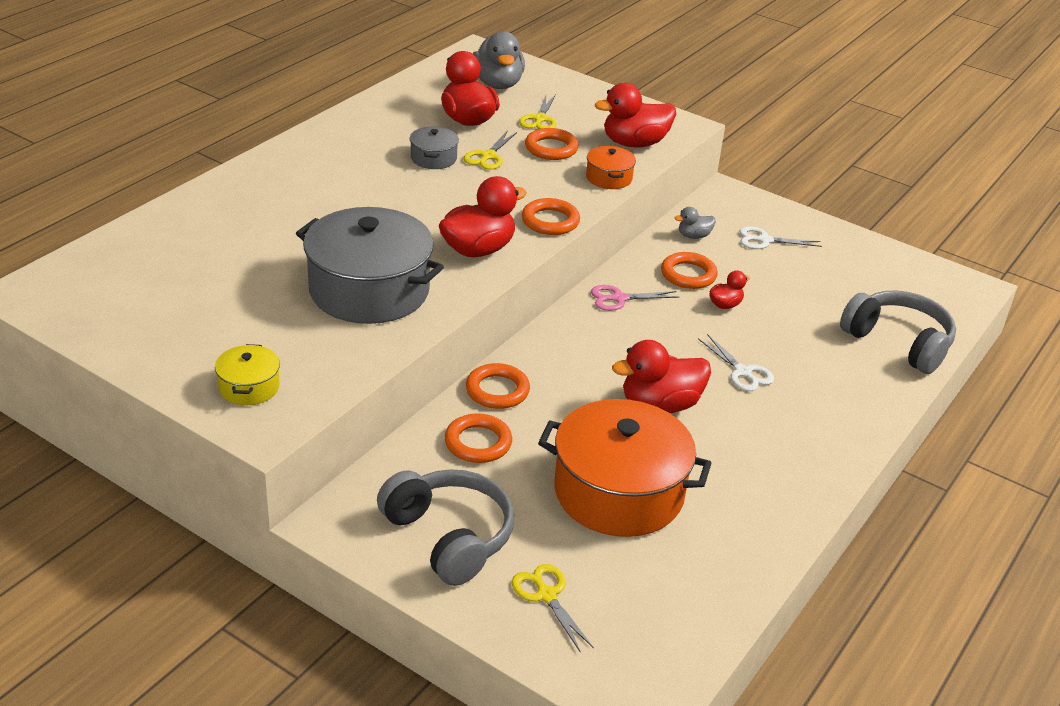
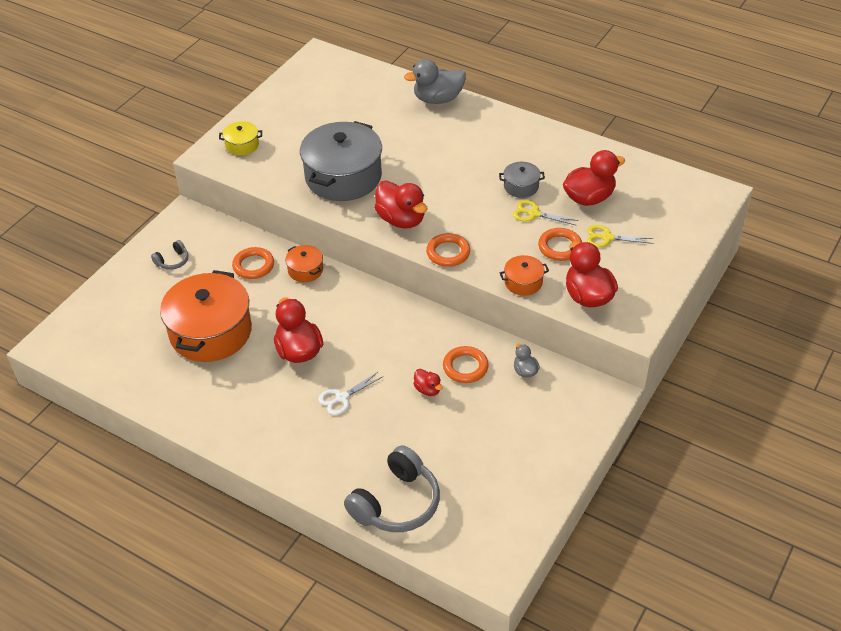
camera: 90 degrees right, 10 degrees up
(449, 537) = (172, 261): grey headphones -> grey headphones, size x0.47
(497, 390) = (305, 270): orange ring -> orange pot
(498, 84) = (660, 209): grey duck -> grey duck (438, 99)
(546, 595) = (126, 304): yellow scissors -> none
(619, 298) = (423, 326): pink scissors -> none
(764, 240) = (532, 419): white scissors -> none

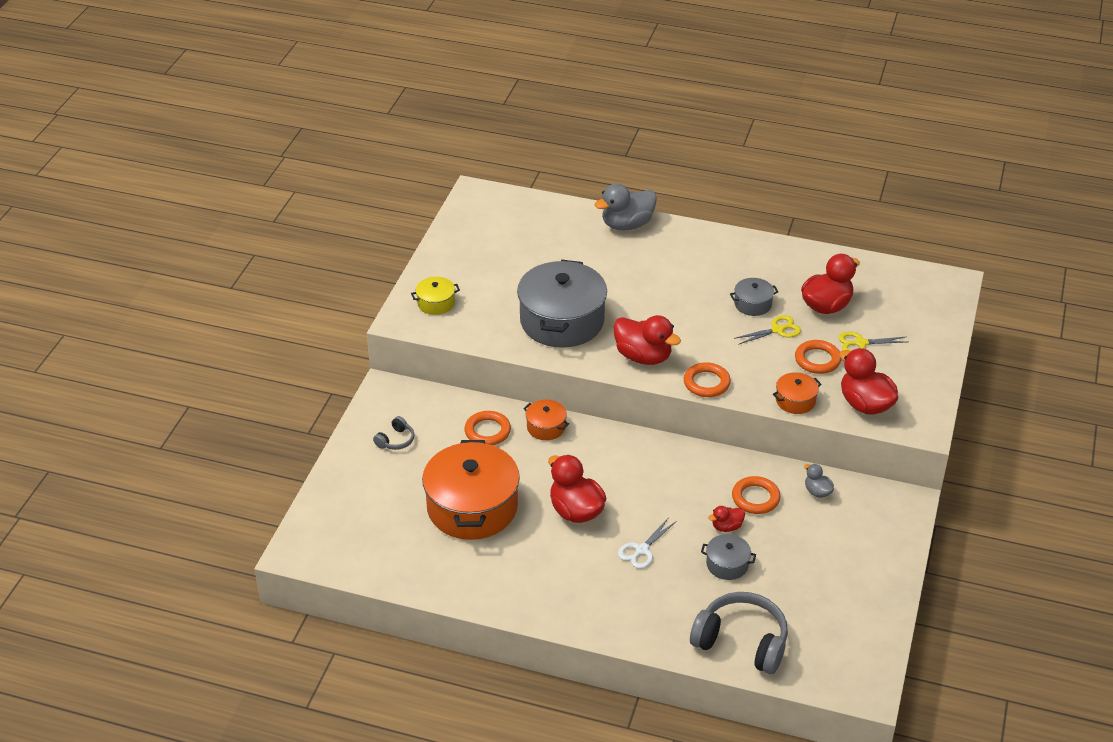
camera: 15 degrees left, 5 degrees down
(396, 503) = (741, 642): grey headphones -> grey headphones turned 90 degrees counterclockwise
(413, 425) = (727, 564): none -> grey pot
(428, 389) = (726, 527): red duck -> red duck turned 120 degrees clockwise
(534, 214) = (777, 330): yellow scissors -> yellow scissors turned 150 degrees clockwise

